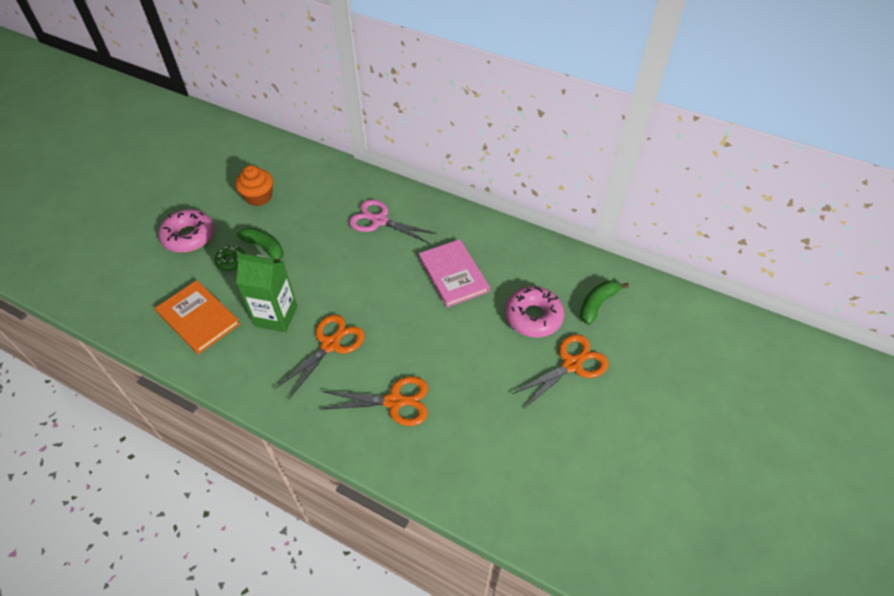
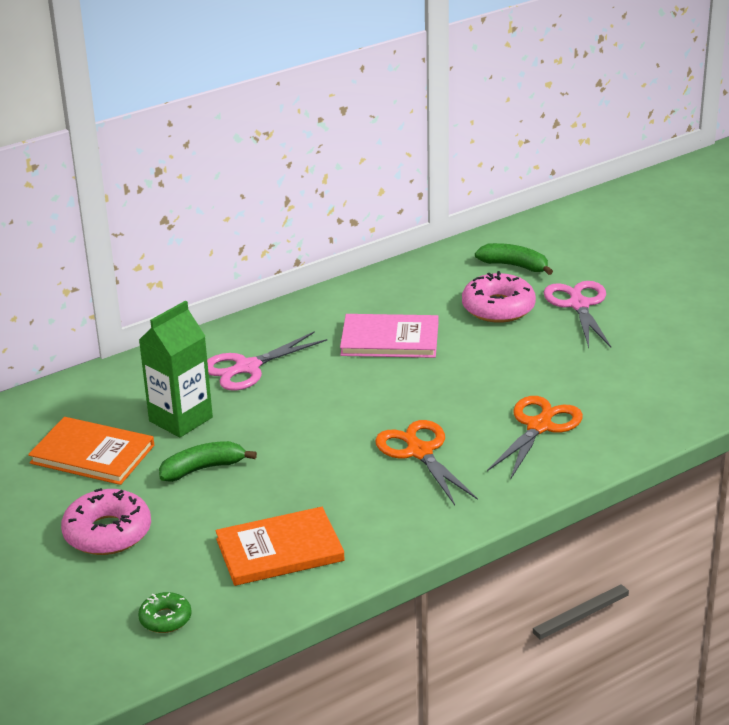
camera: 60 degrees left, 20 degrees down
(231, 261) = (198, 502): green donut -> green donut (165, 619)
(258, 197) = (92, 454): orange cupcake -> orange book
(276, 316) = (336, 484): green carton -> green carton (180, 419)
(572, 364) = (579, 305): orange scissors -> pink scissors
(597, 304) = (514, 266): green banana -> green banana turned 135 degrees clockwise

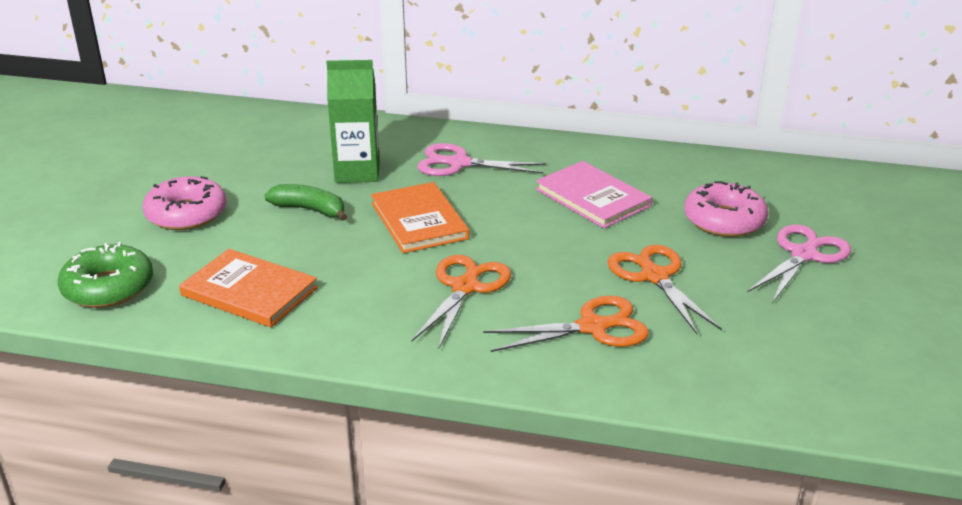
camera: 45 degrees right, 0 degrees up
(92, 454) = (270, 163): orange book -> orange book (419, 221)
(165, 619) = (108, 287): green donut -> green donut, size x1.80
(514, 266) = (796, 197): green banana -> none
(520, 371) = (654, 276): none -> orange scissors

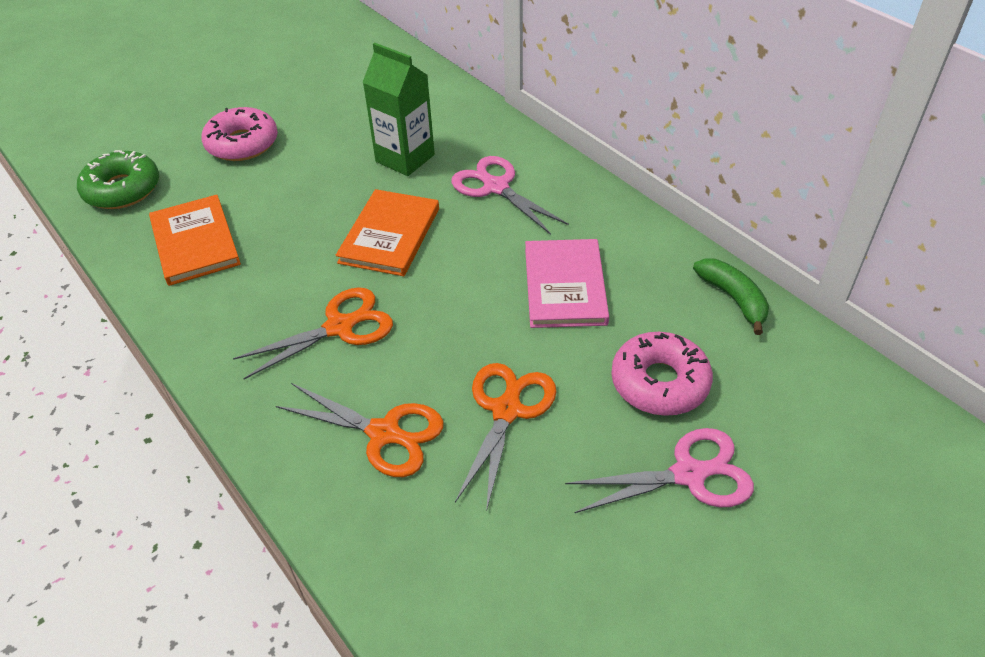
camera: 40 degrees right, 15 degrees up
(310, 210) = (326, 181): green banana -> green banana (733, 299)

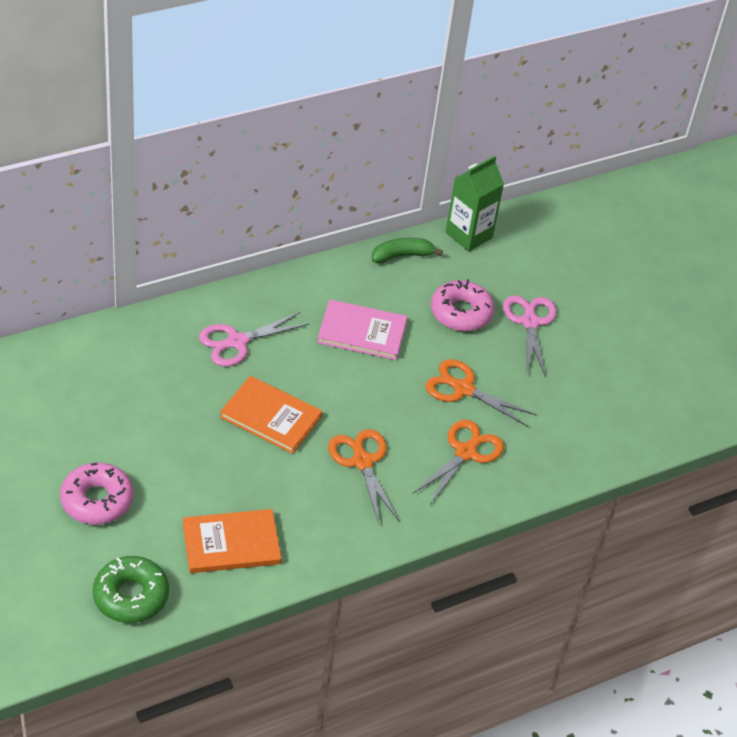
camera: 85 degrees left, 0 degrees up
(405, 158) = (173, 389): green carton -> green carton (468, 235)

